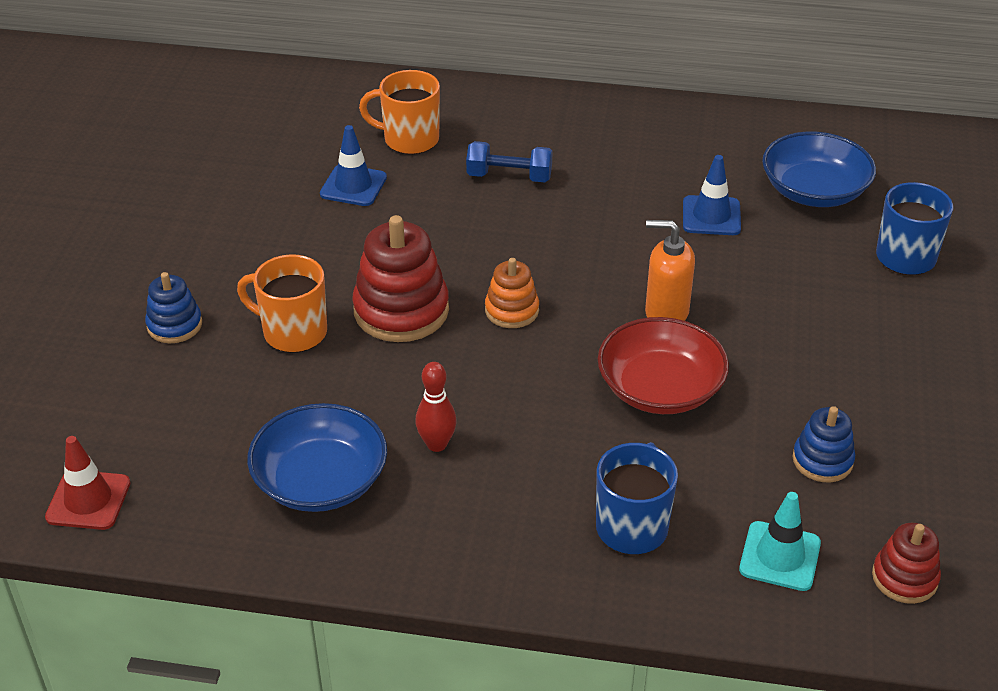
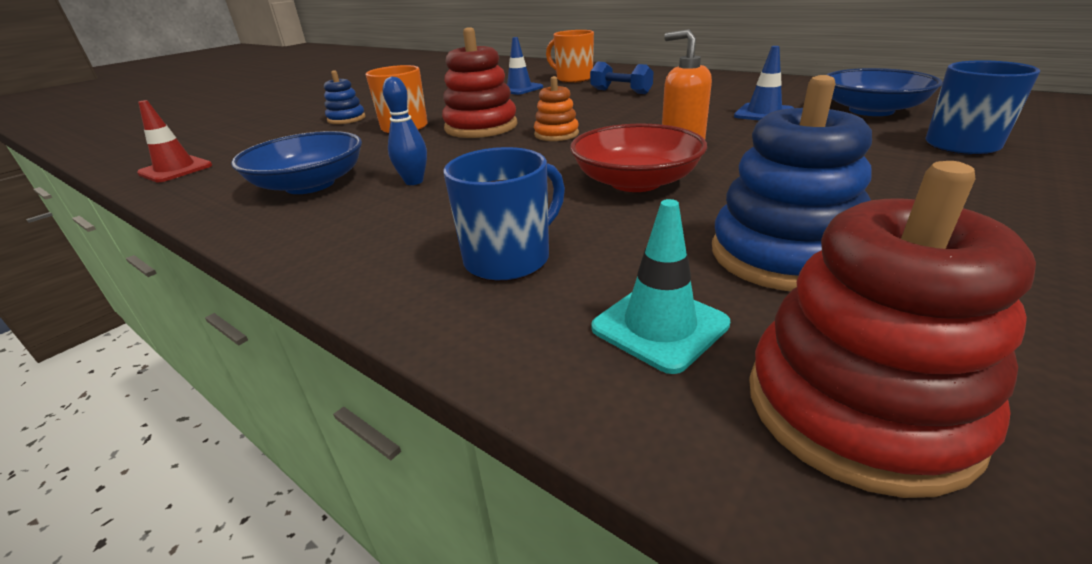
camera: 30 degrees right, 10 degrees down
(436, 444) = (414, 181): red bowling pin -> blue bowling pin
(822, 460) = (782, 255): blue stacking toy -> blue stacking toy, size x1.76
(904, 578) = (857, 407): red stacking toy -> red stacking toy, size x1.76

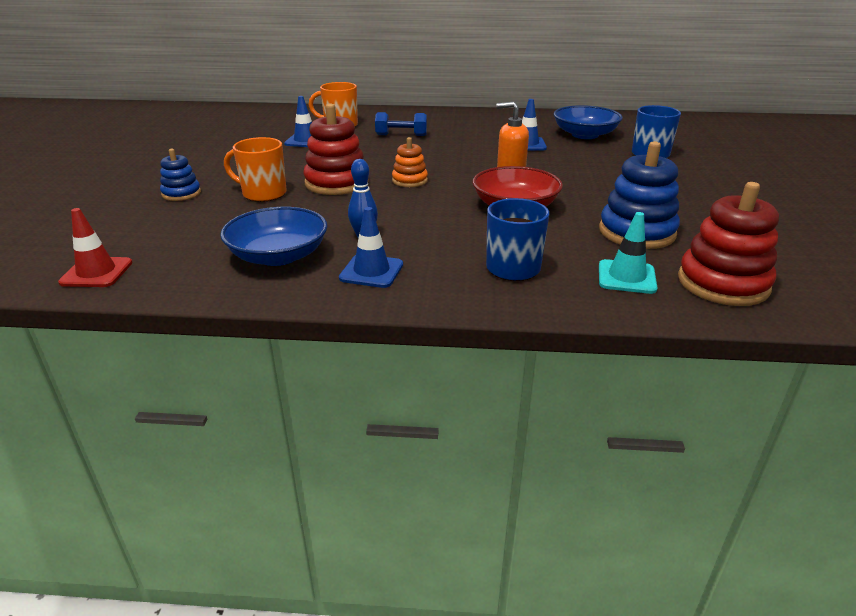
camera: 35 degrees left, 0 degrees up
(353, 221) = (371, 271): none -> blue traffic cone

